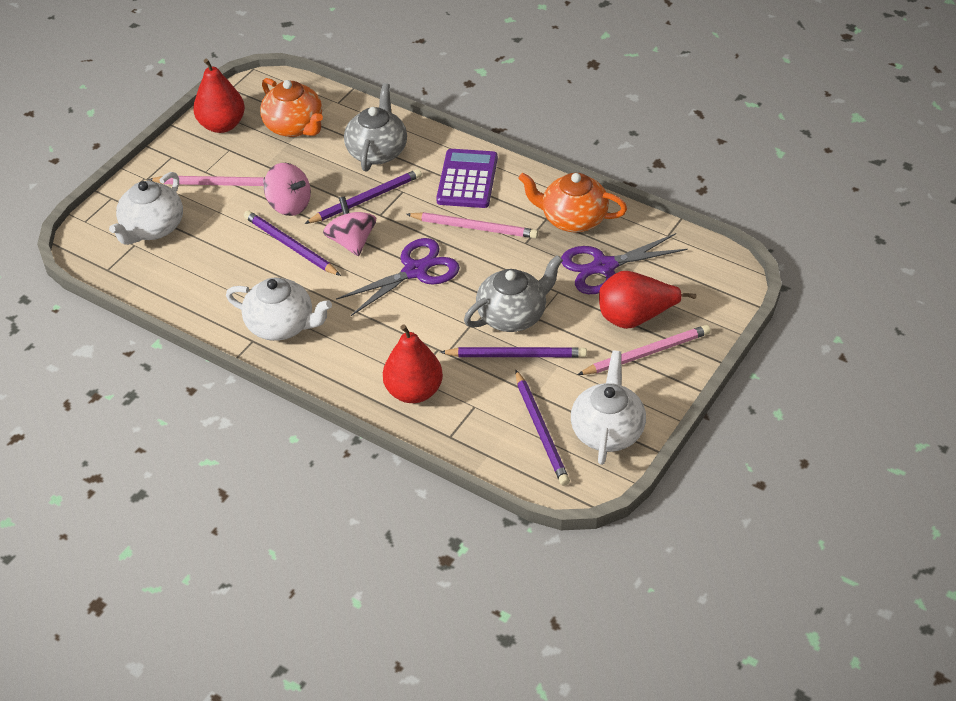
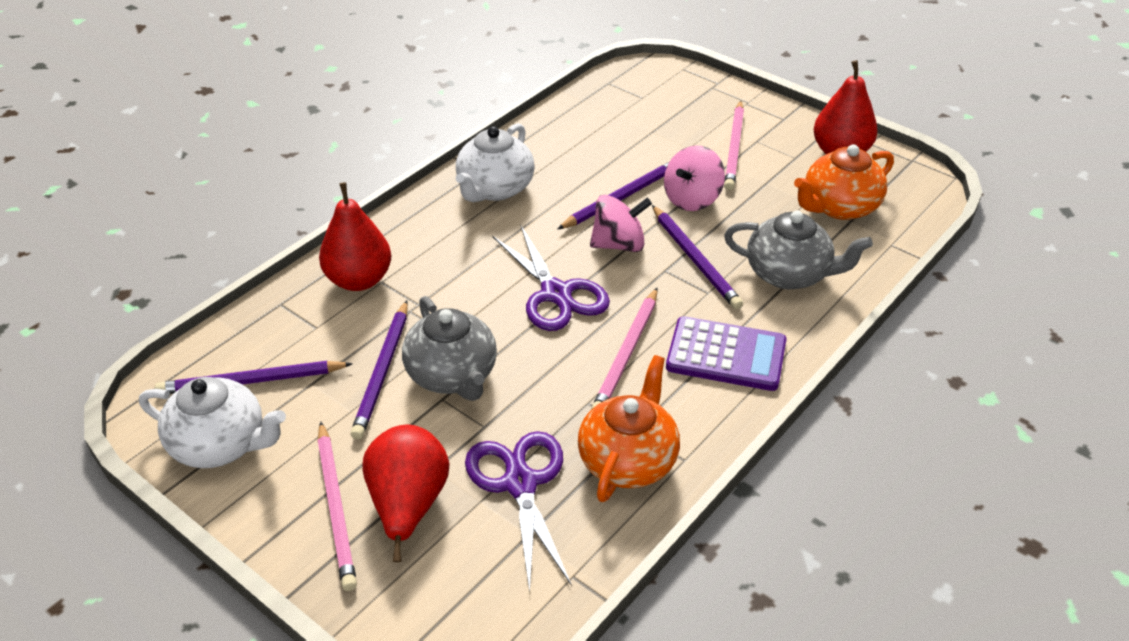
camera: 95 degrees right, 5 degrees down
(152, 228) = (665, 107): white teapot -> none

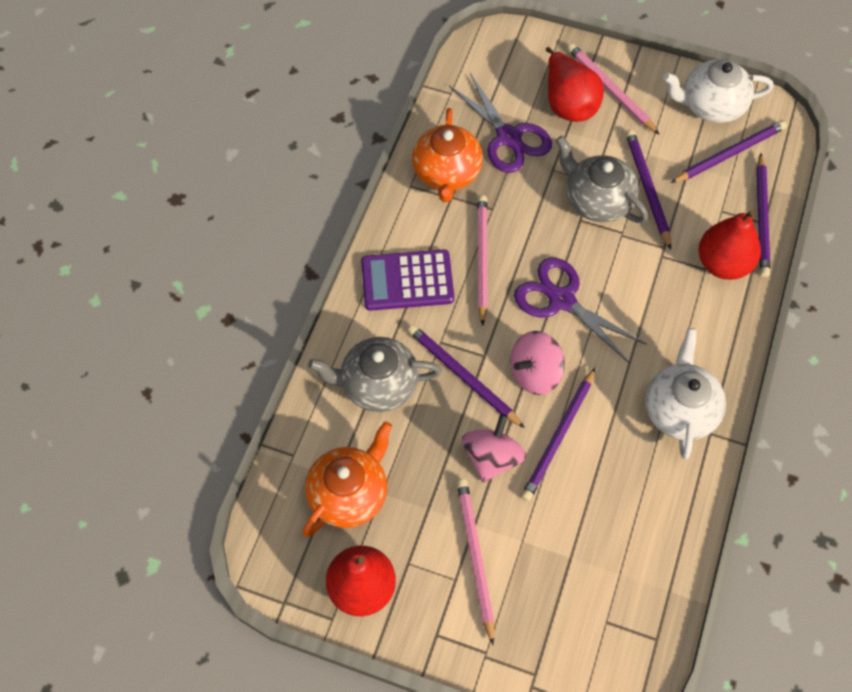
camera: 160 degrees right, 20 degrees up
(278, 308) = (762, 218): none -> purple pencil

